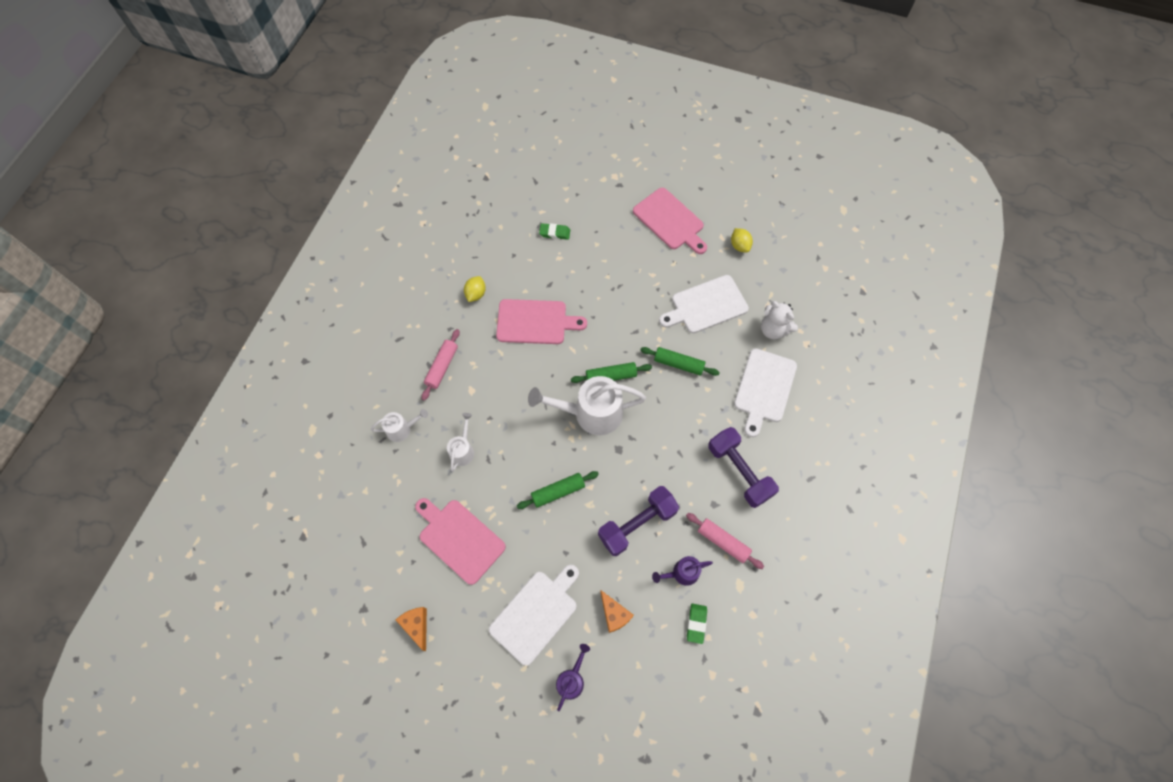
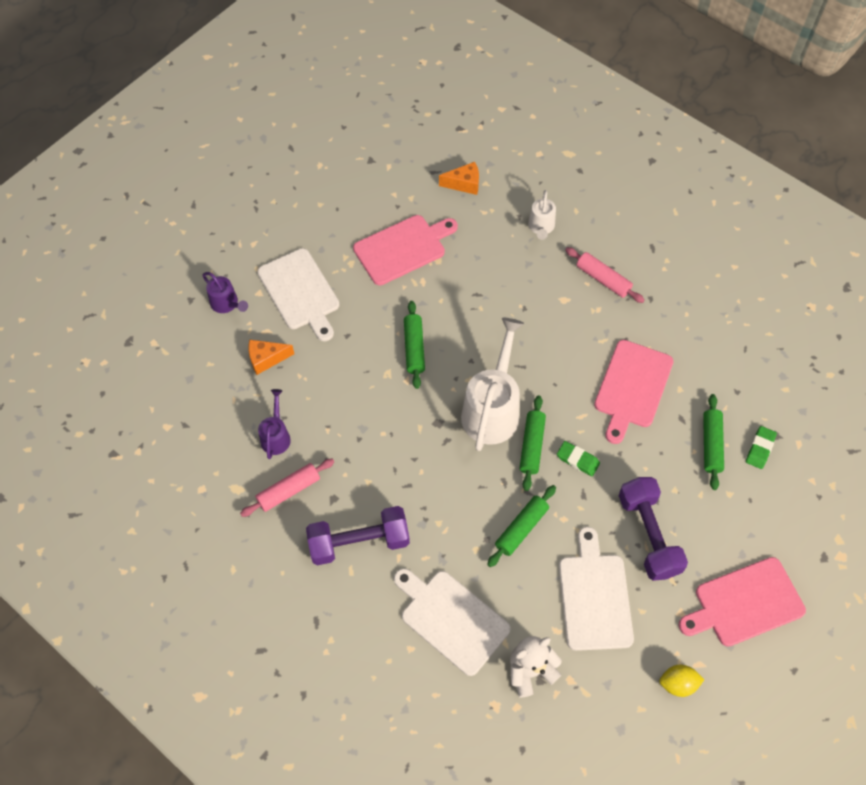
camera: 110 degrees right, 5 degrees down
(417, 625) = (336, 196): orange cheese -> orange cheese (464, 184)
(463, 449) = (497, 274): white watering can -> none
(476, 294) = (690, 336): yellow lemon -> none
(563, 262) = (711, 445): none -> green rolling pin
(637, 524) = (346, 412): purple dumbbell -> purple dumbbell (648, 535)
(696, 623) = (220, 430): green eraser -> green eraser (577, 460)

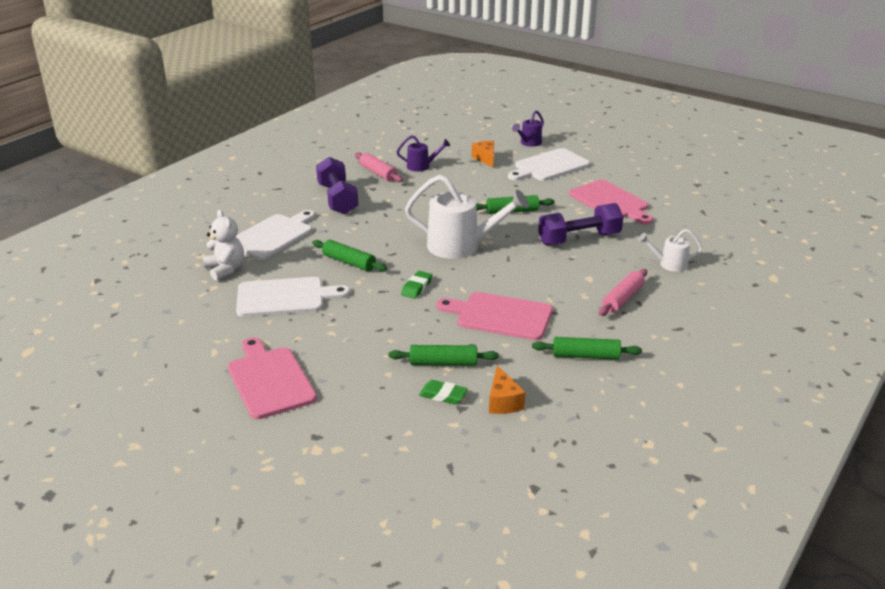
camera: 85 degrees right, 30 degrees down
(464, 184) = (697, 225): orange cheese -> orange cheese (503, 402)
(532, 446) = (428, 265): green rolling pin -> green rolling pin (585, 356)
(648, 535) = (343, 325): purple dumbbell -> purple dumbbell (579, 239)
(678, 684) = (198, 340): yellow lemon -> none

